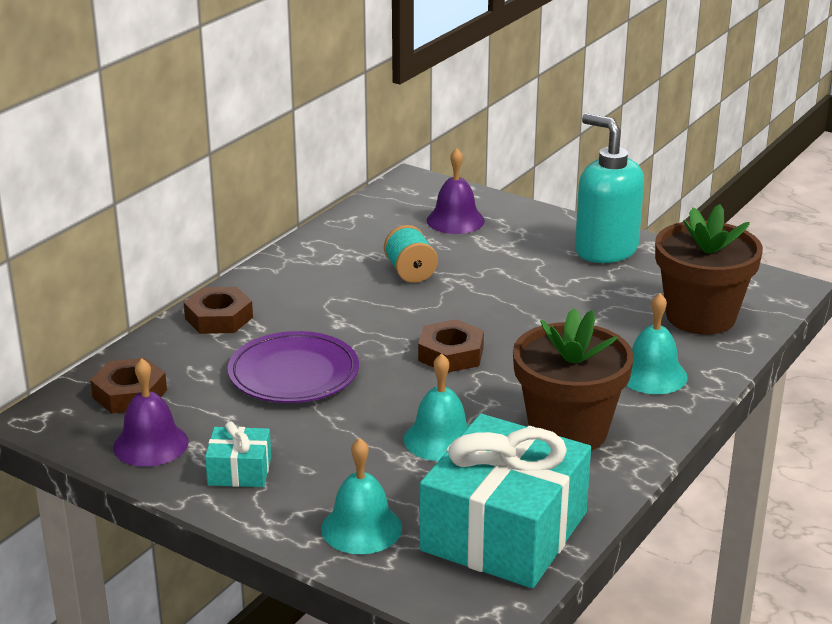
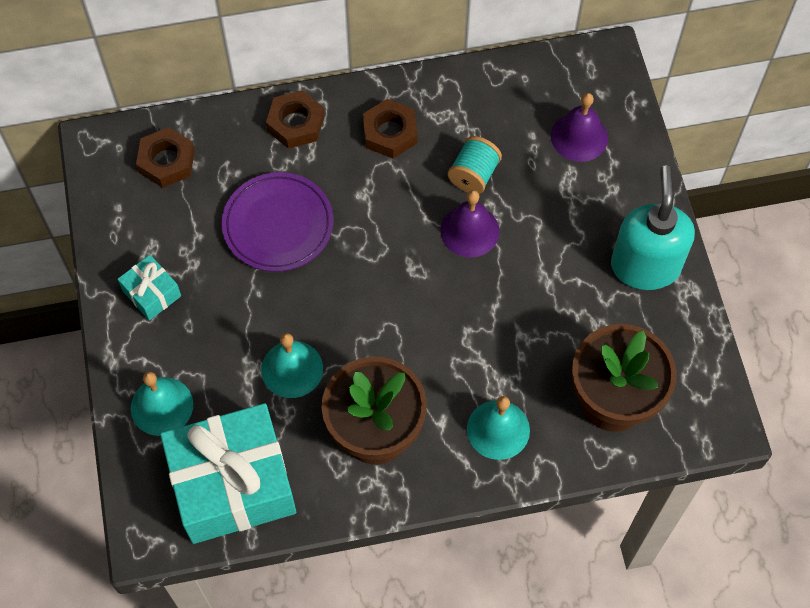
camera: 45 degrees right, 35 degrees up
(150, 444) = (130, 223): purple bell -> purple bell (469, 231)
(451, 354) = (395, 290): brown nut -> brown nut (390, 133)

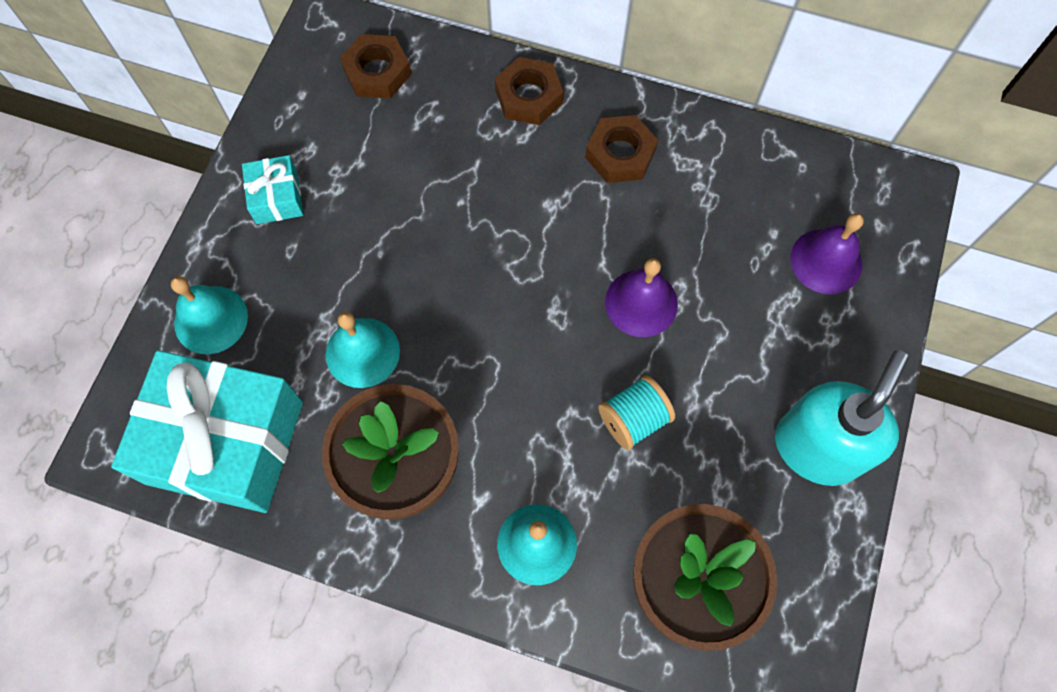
camera: 30 degrees right, 5 degrees up
(278, 225) = (445, 192): purple plate -> none
(473, 175) = (682, 244): turquoise spool -> turquoise spool (633, 419)

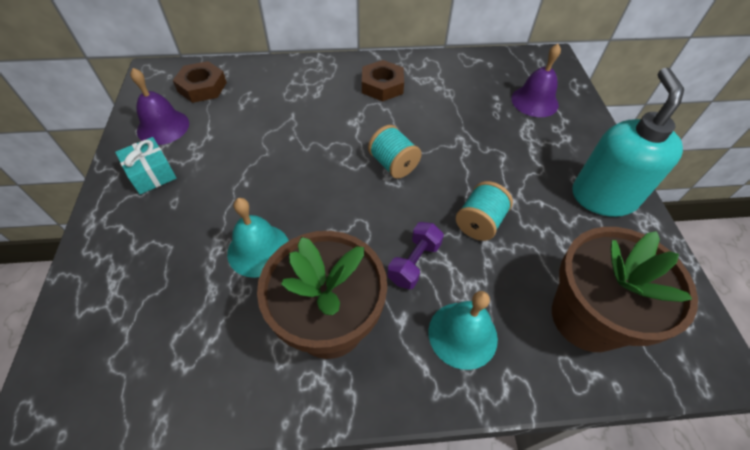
camera: 25 degrees left, 15 degrees down
(211, 319) = (118, 270): turquoise bell -> none
(225, 442) = (160, 362): turquoise gift -> none
(527, 439) = (414, 262): none -> purple dumbbell
(529, 97) = (310, 74): brown nut -> none
(570, 293) = (393, 164): none -> turquoise spool
(641, 303) = (442, 155): purple bell -> purple bell (163, 127)

